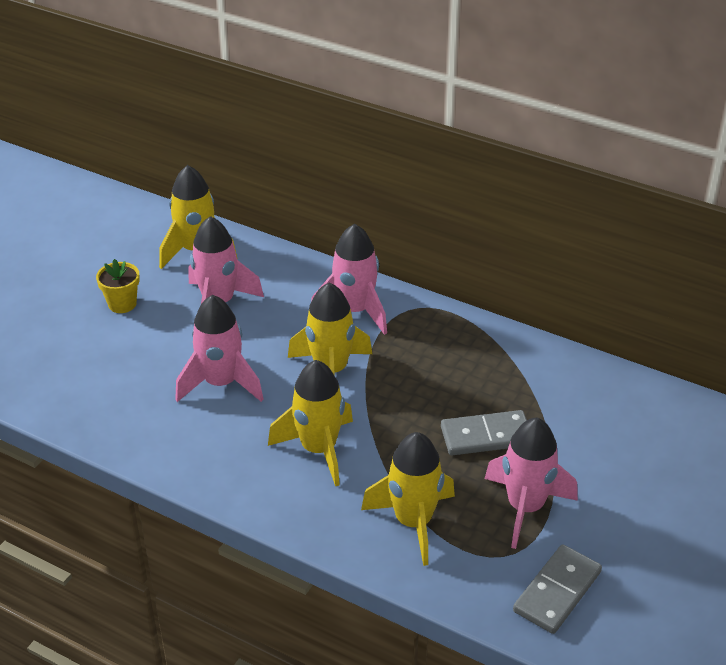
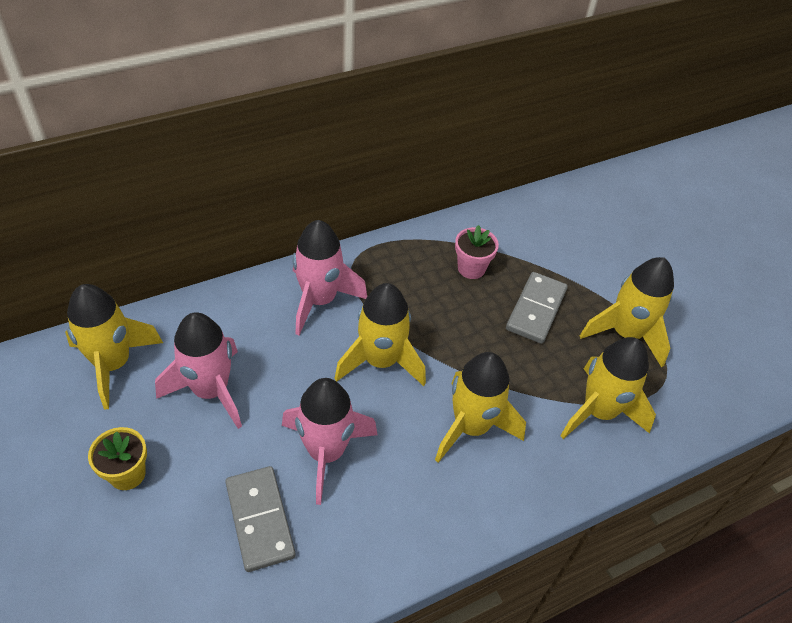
camera: 60 degrees left, 10 degrees up
(487, 376) = (471, 268): none -> pink flower pot
(525, 507) = (625, 333): pink rocket -> yellow rocket
(557, 592) = (719, 368): grey domino -> grey domino (260, 519)

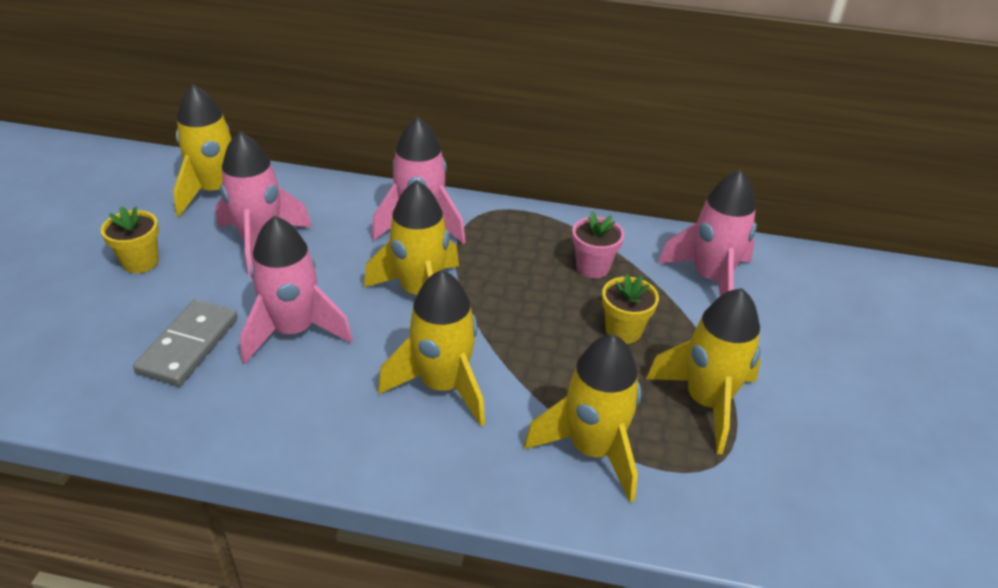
camera: 40 degrees right, 10 degrees down
(536, 309) = (623, 331): grey domino -> yellow flower pot
(547, 235) = (710, 279): none -> pink rocket

